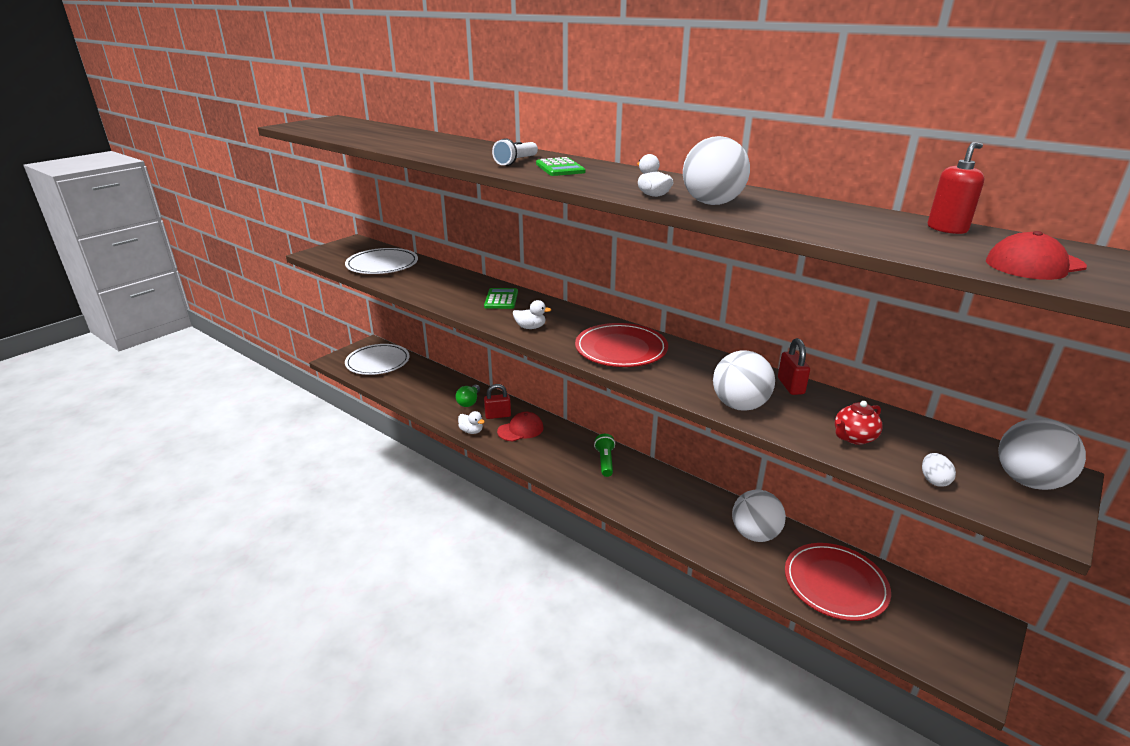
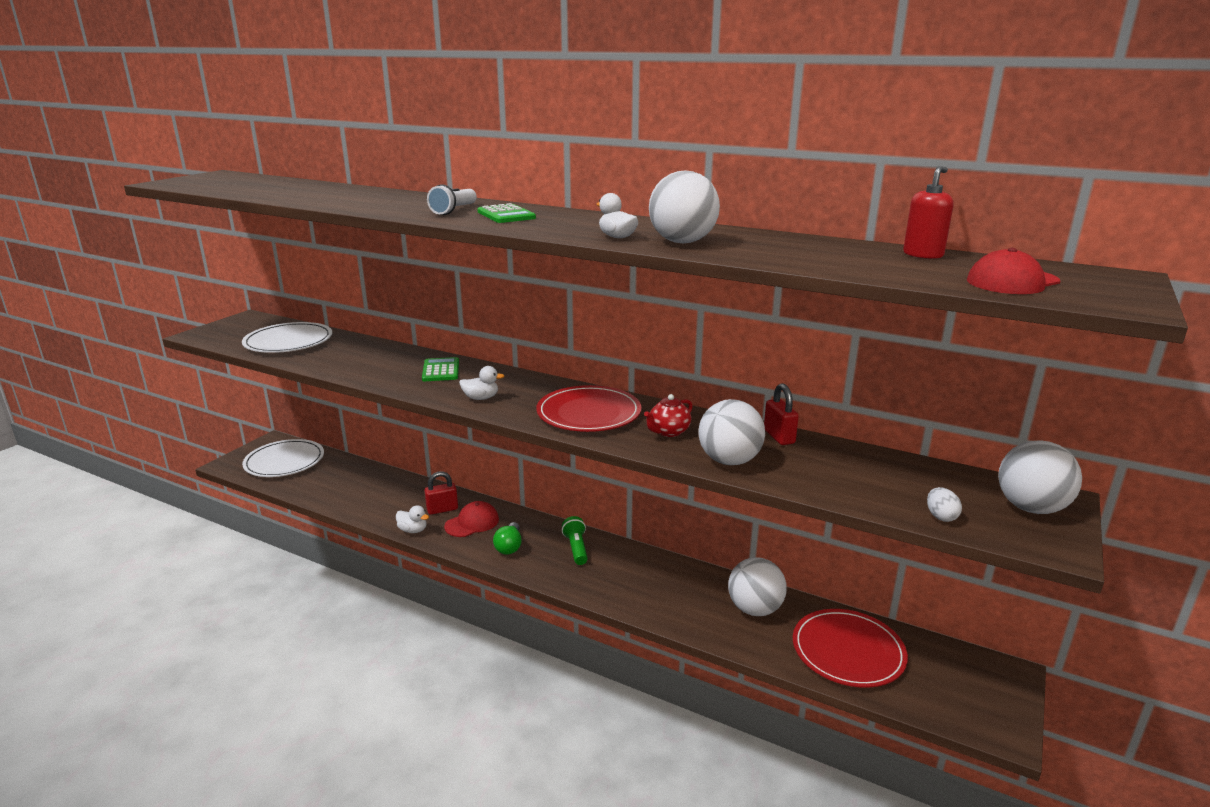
camera: 10 degrees left, 5 degrees down
(469, 402) = (405, 497): green light bulb -> green light bulb (509, 547)
(853, 438) = (853, 482): red teapot -> red teapot (668, 432)

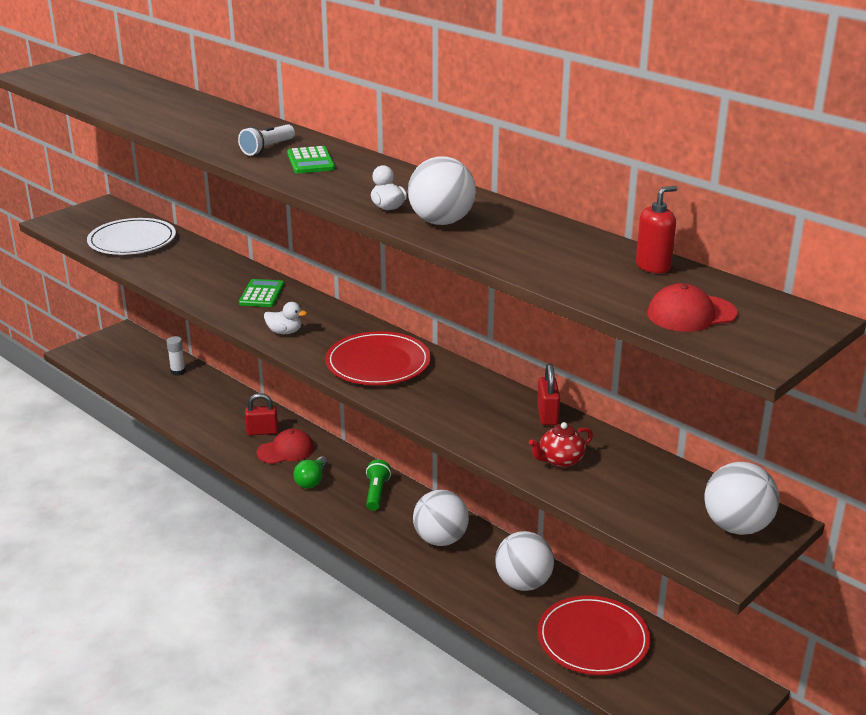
camera: 15 degrees right, 5 degrees up
(284, 461) = (128, 356): white plate -> none
(339, 468) = (178, 372): none -> white glue stick
(413, 530) = (226, 449): white duck -> none
(668, 432) = (442, 395): red teapot -> red teapot (560, 460)
(729, 461) = (479, 434): white ball -> white ball (440, 539)
(940, 516) = (639, 520): white egg -> none

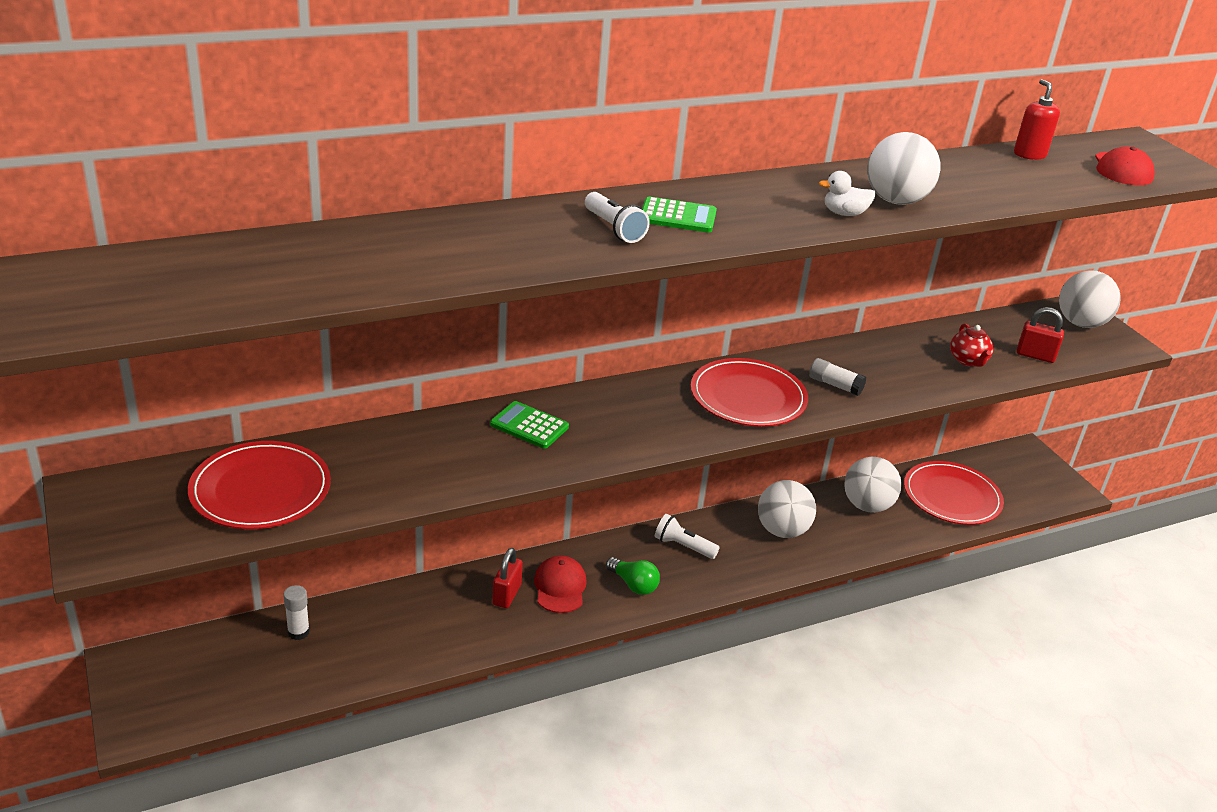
camera: 70 degrees left, 5 degrees up
(132, 240) = (260, 490): white plate -> red plate
(284, 332) = (640, 434): white duck -> none
(376, 493) = (683, 546): green flashlight -> white flashlight
(437, 397) = (835, 385): none -> white glue stick
(547, 415) = (892, 342): red padlock -> red padlock (1035, 355)

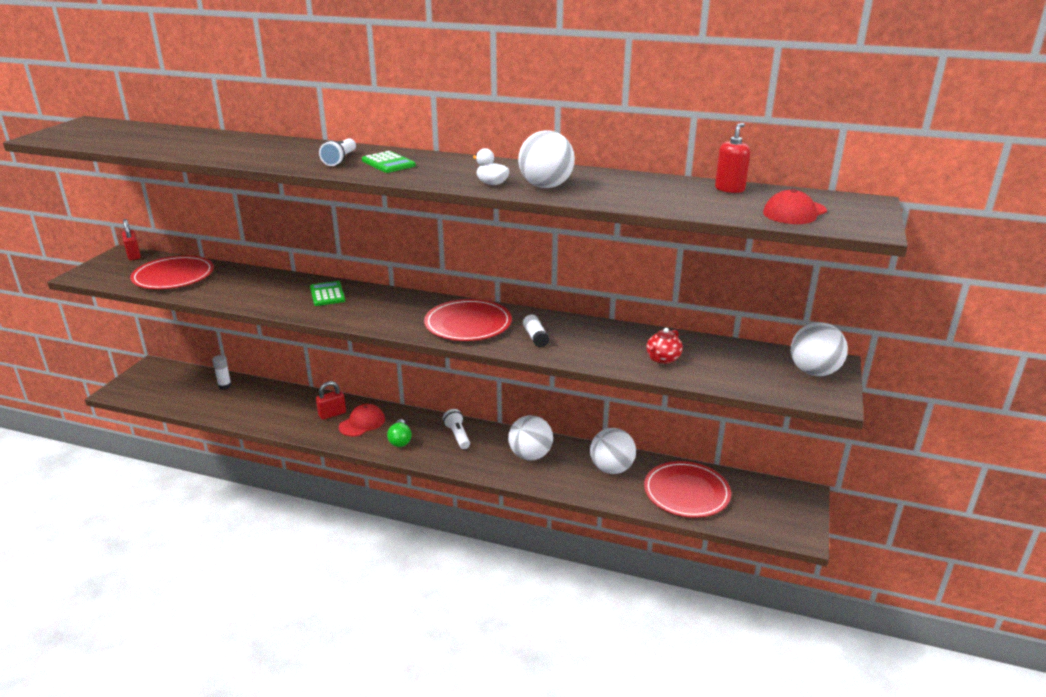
camera: 45 degrees right, 5 degrees down
(1035, 355) = (727, 375): red padlock -> red padlock (134, 255)

